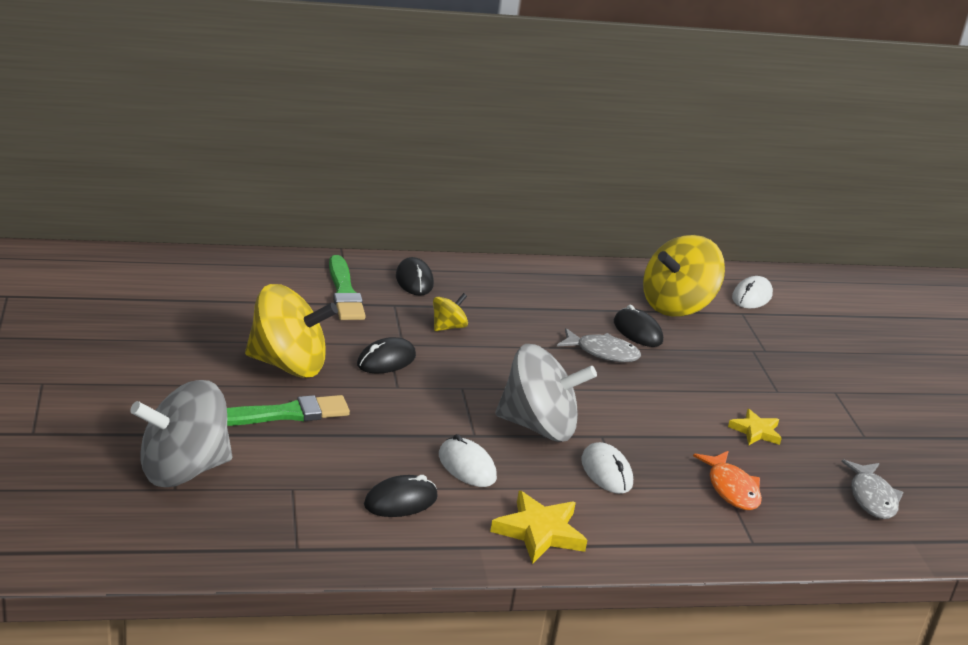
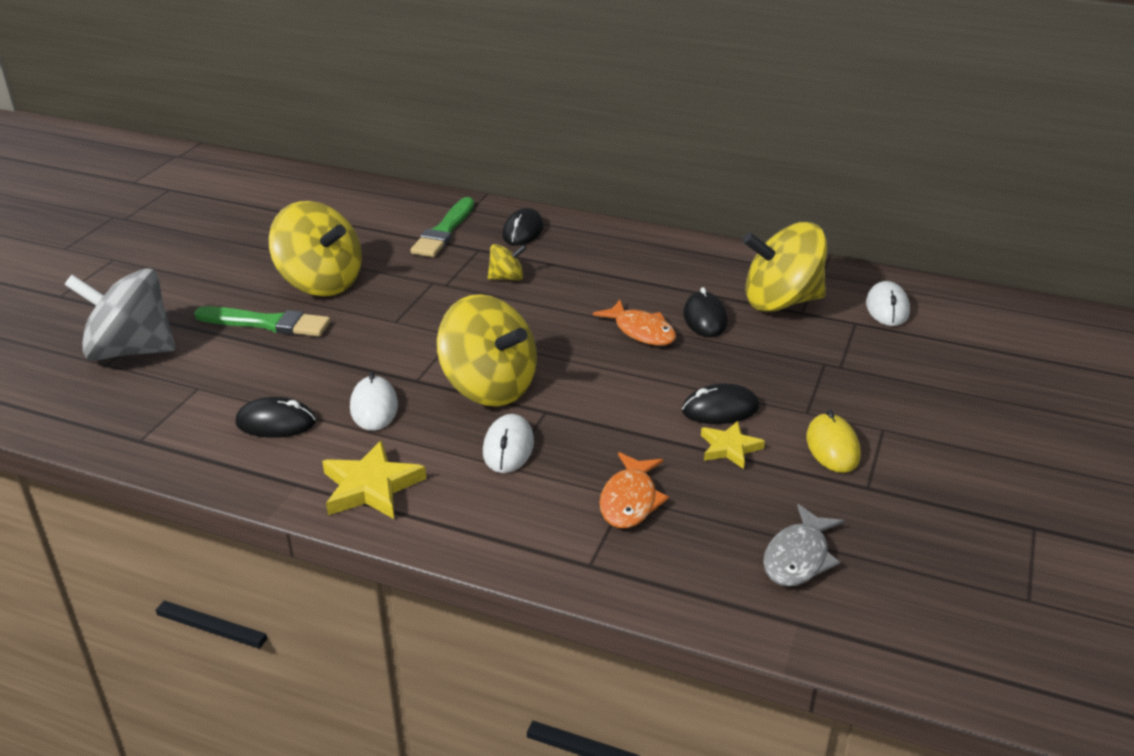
camera: 35 degrees right, 5 degrees up
(386, 360) = (412, 296): black mouse -> black mouse (720, 409)
(538, 426) = (489, 387): grey spinning top -> yellow spinning top
(602, 352) = (641, 331): grey fish -> orange fish
(751, 296) = (887, 308): white mouse -> white mouse turned 60 degrees counterclockwise
(818, 413) = (832, 447): none -> yellow mouse

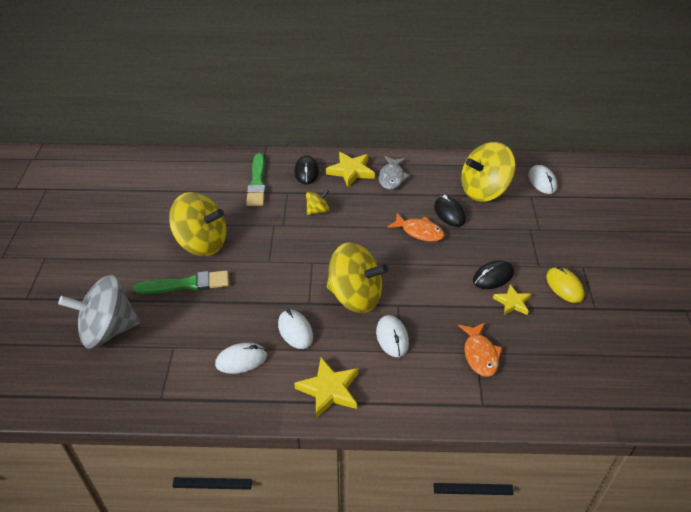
camera: 20 degrees left, 10 degrees up
(276, 423) = (241, 360): black mouse -> white mouse
(588, 242) = (351, 171): none -> yellow star
(798, 557) = (586, 365): grey fish -> grey fish (392, 177)

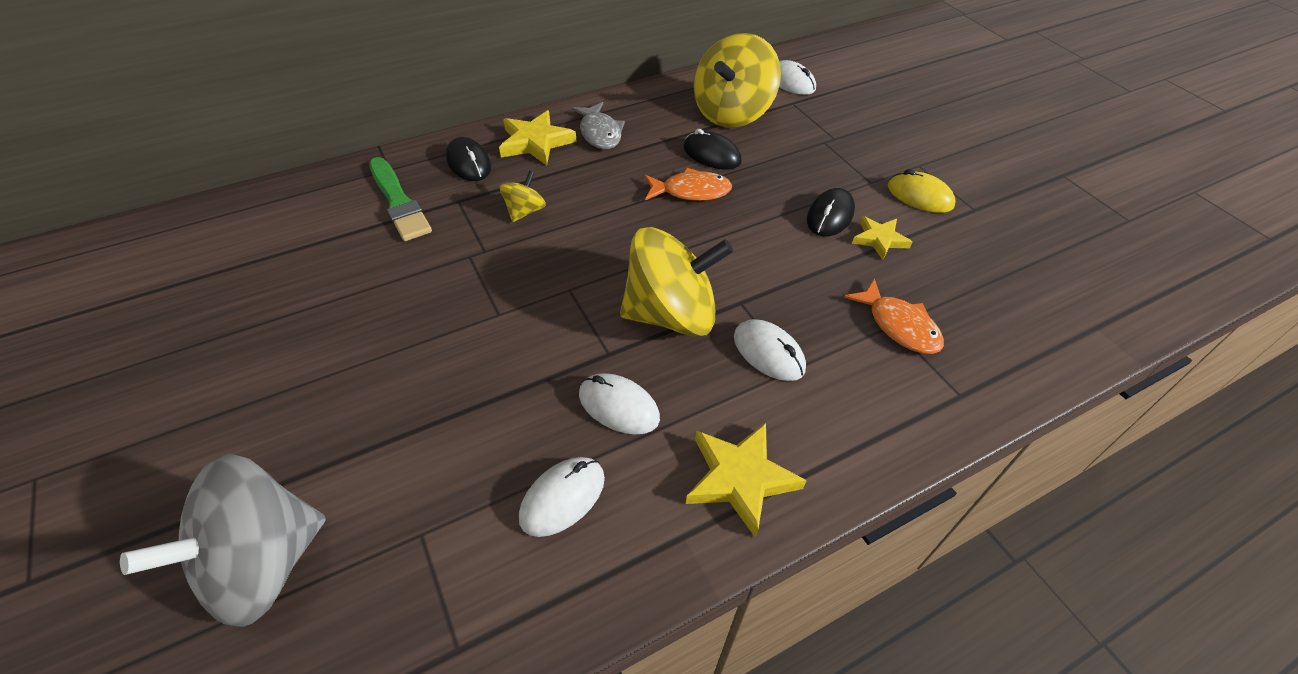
camera: 30 degrees left, 5 degrees up
(186, 284) = (376, 408): green brush -> none
(202, 243) = (361, 327): yellow spinning top -> none

